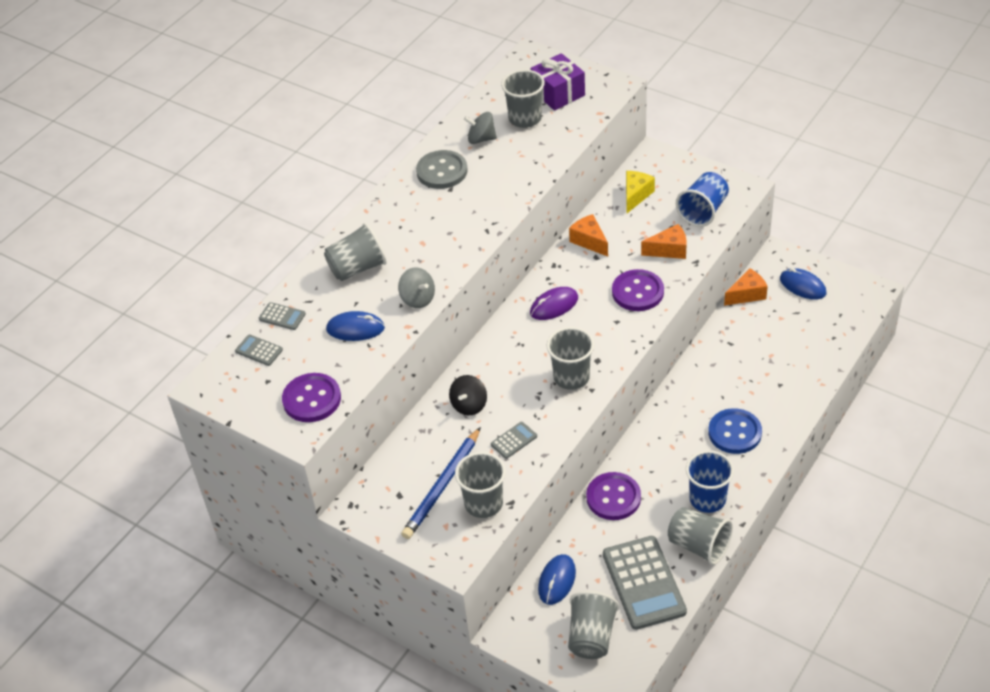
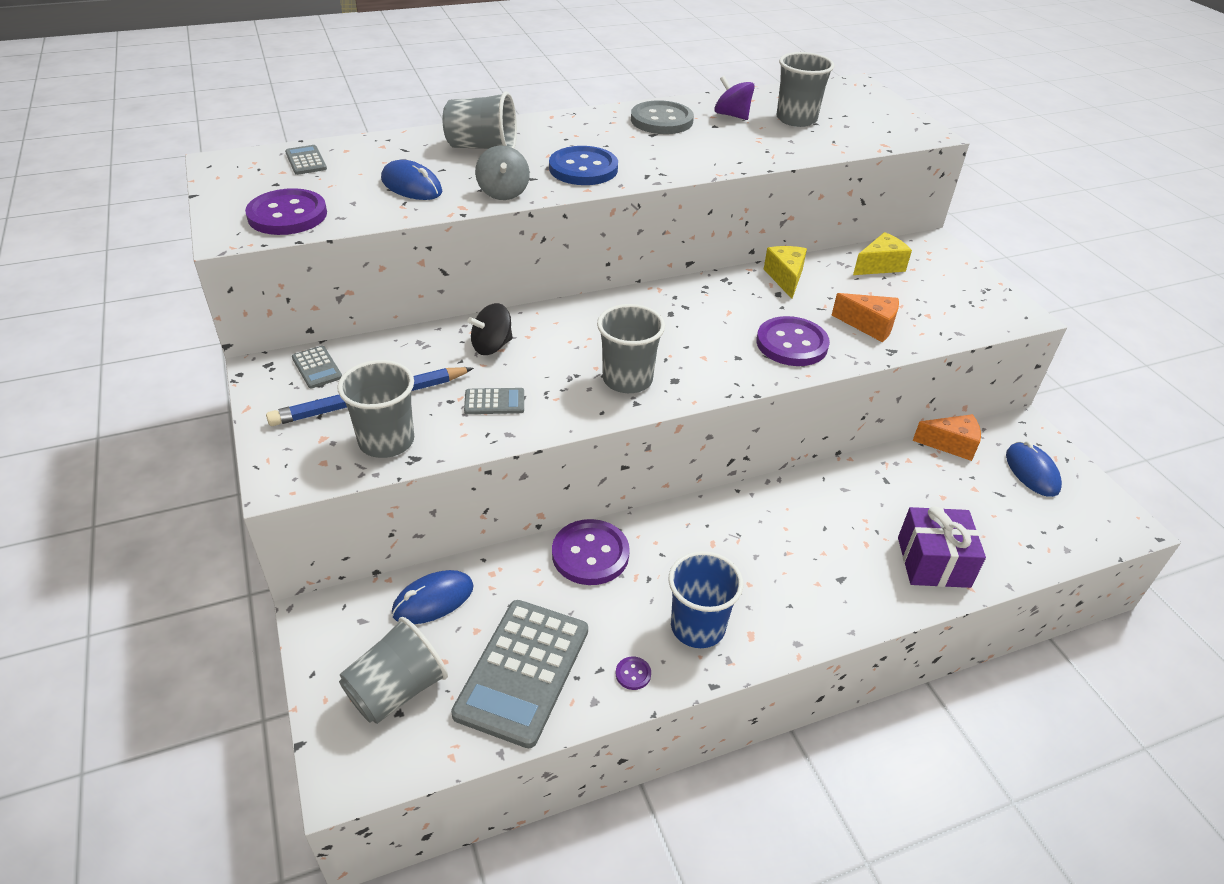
camera: 30 degrees right, 5 degrees down
(282, 316) = (364, 149): grey calculator -> grey calculator (317, 367)
(481, 139) = (732, 115): grey spinning top -> purple spinning top
(554, 305) = (684, 310): purple mouse -> none
(558, 93) = (855, 116): purple gift -> purple gift (933, 562)
(589, 241) = (785, 278): orange cheese -> yellow cheese
(699, 545) = (633, 674): grey cup -> purple button
(703, 211) = (947, 312): blue cup -> none
(734, 432) = (803, 574): blue button -> blue button (583, 169)

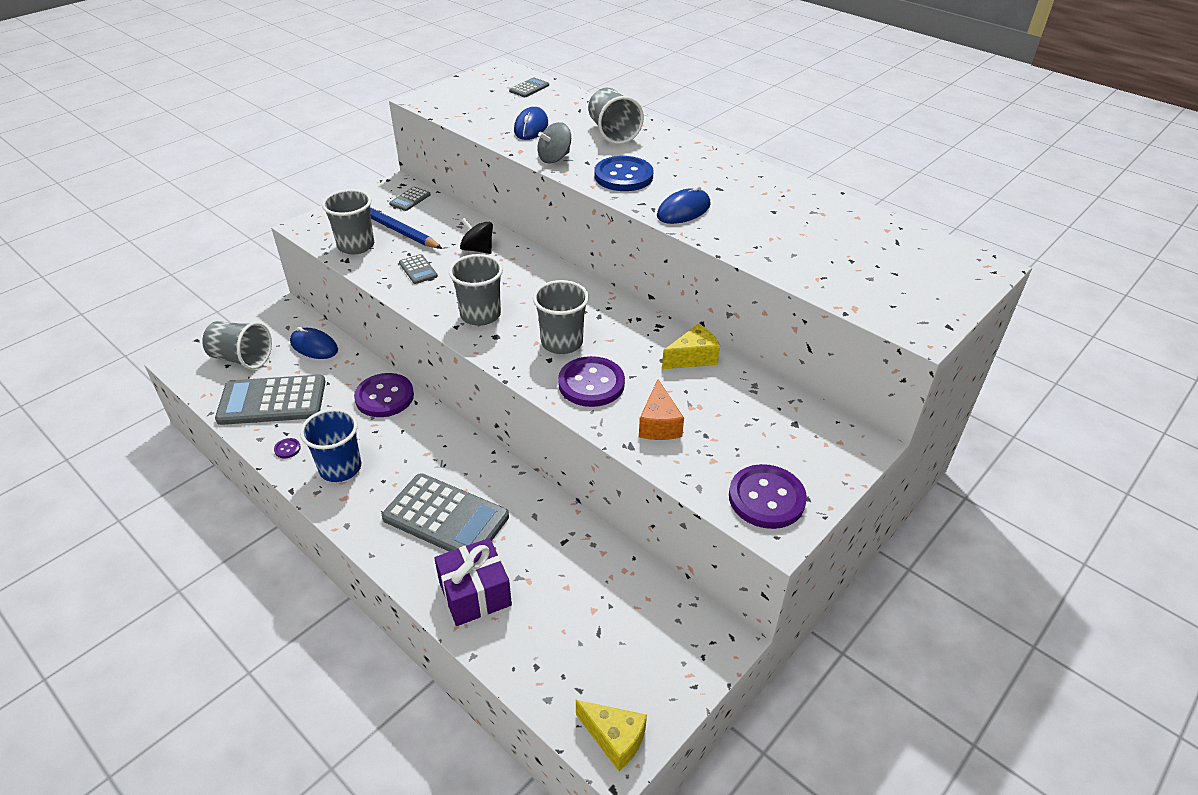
camera: 65 degrees right, 0 degrees up
(287, 215) = (457, 105): purple button -> purple button (766, 498)
(661, 120) = (751, 186): grey button -> none
(732, 115) = (806, 214): purple spinning top -> none
(796, 119) = (845, 248): grey cup -> grey cup (562, 343)
(820, 554) = (446, 517): none -> grey calculator
(880, 266) = (774, 412): yellow cheese -> yellow cheese (614, 739)
(951, 444) = (648, 581): orange cheese -> none
(1032, 472) = (650, 655): blue mouse -> blue mouse (683, 210)

